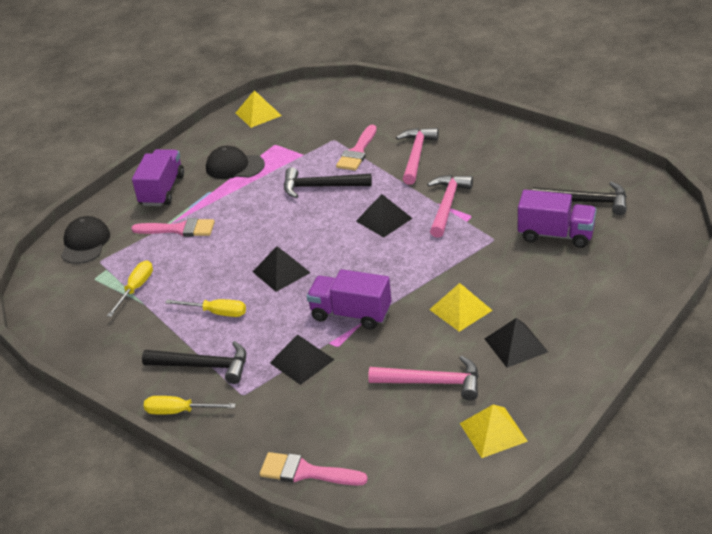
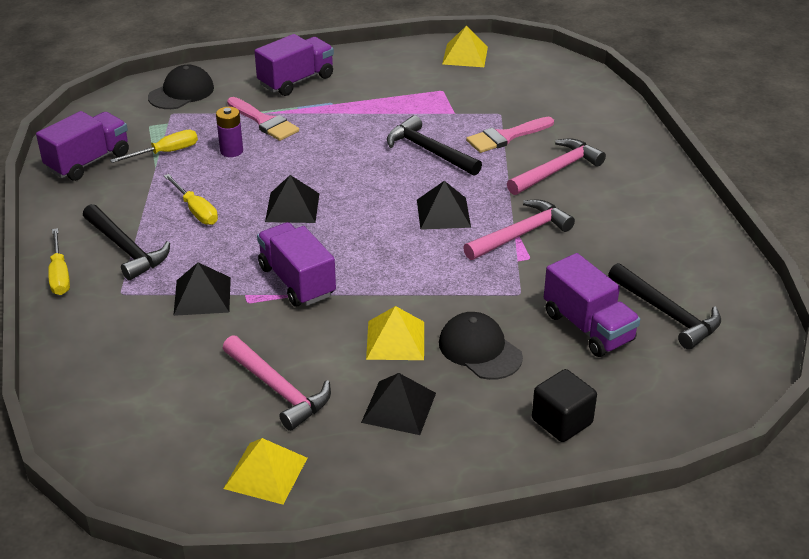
camera: 35 degrees right, 0 degrees up
(84, 328) = (88, 161): none -> purple truck
(179, 411) = (59, 275): yellow screwdriver -> yellow screwdriver turned 150 degrees counterclockwise
(184, 261) = (231, 151): none -> purple battery
(234, 166) = (381, 92): black cap -> black cap (480, 350)
(306, 472) = (75, 393): pink brush -> none
(611, 294) = (562, 421): none -> black cube

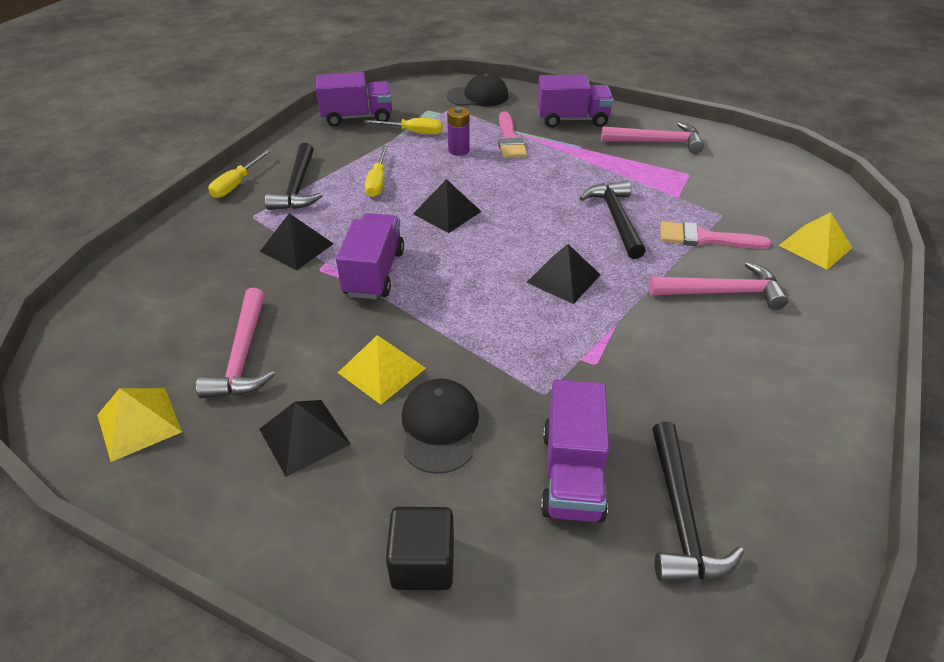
camera: 40 degrees right, 5 degrees up
(465, 55) = (745, 153): yellow pyramid -> yellow pyramid (815, 246)
(520, 234) = (613, 335): pink hammer -> pink hammer (656, 142)

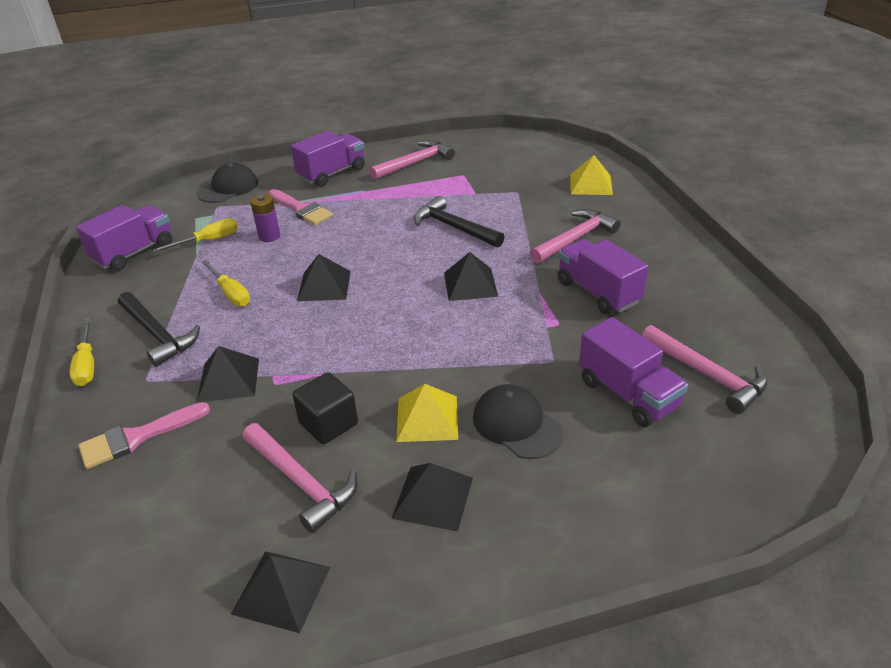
camera: 40 degrees left, 5 degrees down
(139, 423) = (281, 590): yellow pyramid -> black pyramid
(374, 273) = (326, 359): purple truck -> purple truck (598, 292)
(423, 563) = (615, 506): black cube -> black cube (328, 424)
(680, 515) = (707, 374): black hammer -> pink hammer
(704, 238) = (524, 211): pink brush -> pink brush (137, 437)

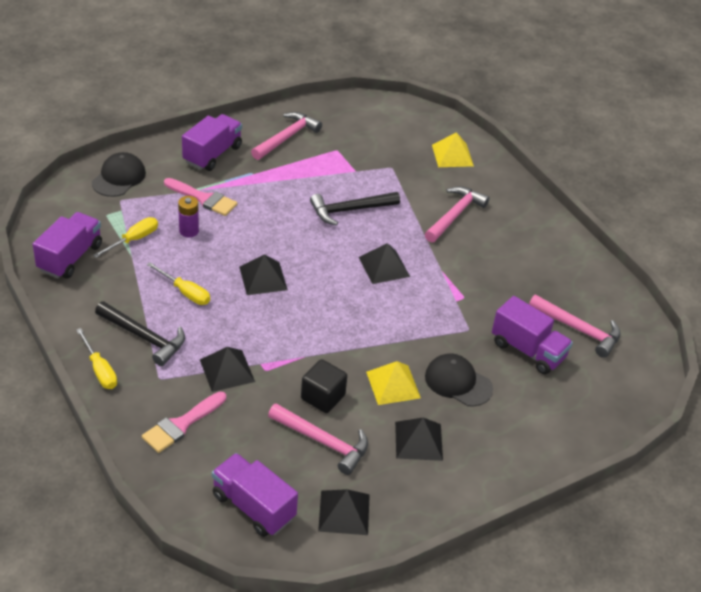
camera: 20 degrees left, 5 degrees up
(454, 227) = (350, 210): black hammer -> black hammer turned 45 degrees counterclockwise
(598, 292) = (486, 266): purple truck -> purple truck (253, 506)

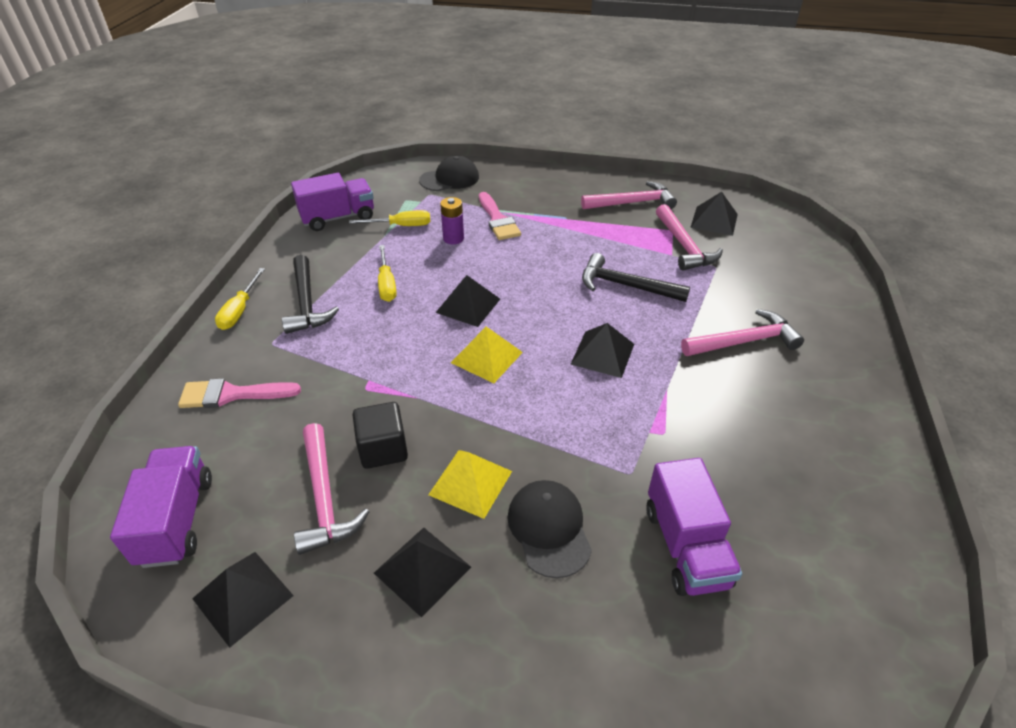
camera: 45 degrees right, 0 degrees up
(212, 154) = (548, 191): purple truck -> none
(227, 370) = (332, 369): black pyramid -> black pyramid (714, 220)
(452, 155) = (802, 283): yellow pyramid -> yellow pyramid (486, 357)
(578, 329) = (791, 563): pink hammer -> pink hammer (684, 246)

